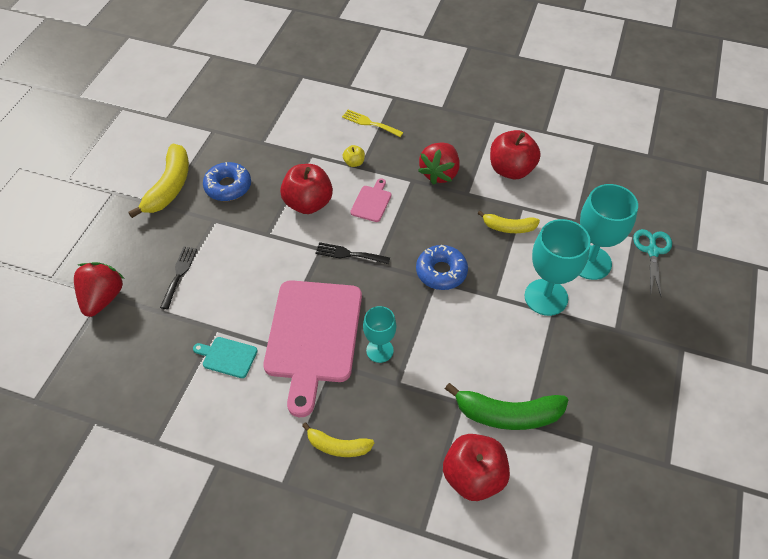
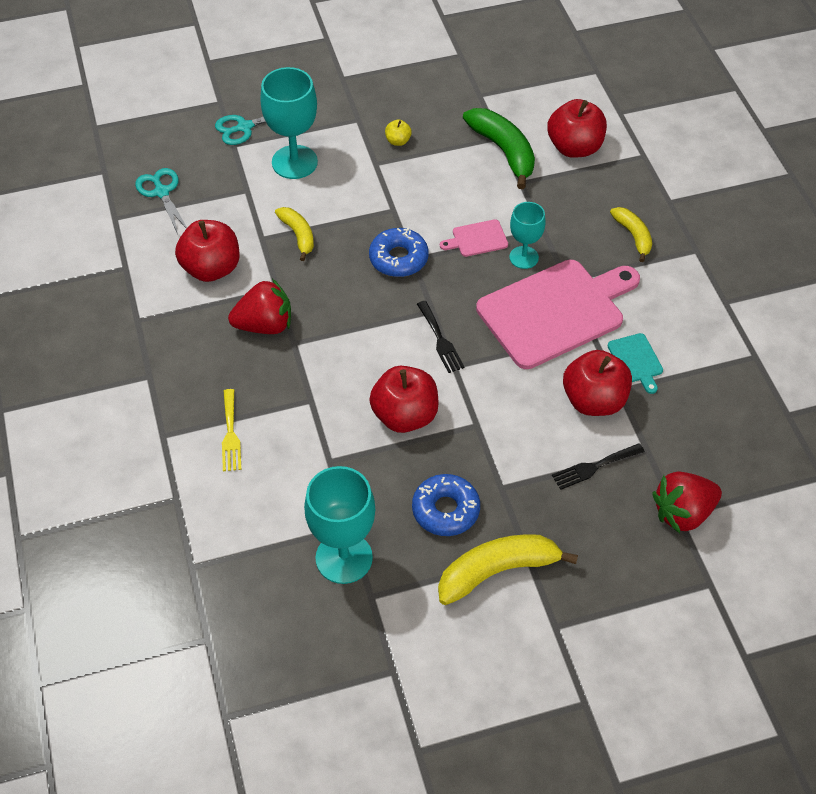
camera: 125 degrees left, 0 degrees up
(223, 308) = (594, 400): none -> red apple
(354, 163) = (309, 411): yellow apple -> yellow apple (398, 141)
(372, 202) = (355, 360): pink cutting board -> pink cutting board (477, 239)
(546, 297) = (362, 175): turquoise goblet -> turquoise goblet (344, 558)
(606, 175) = (162, 192): none -> turquoise scissors

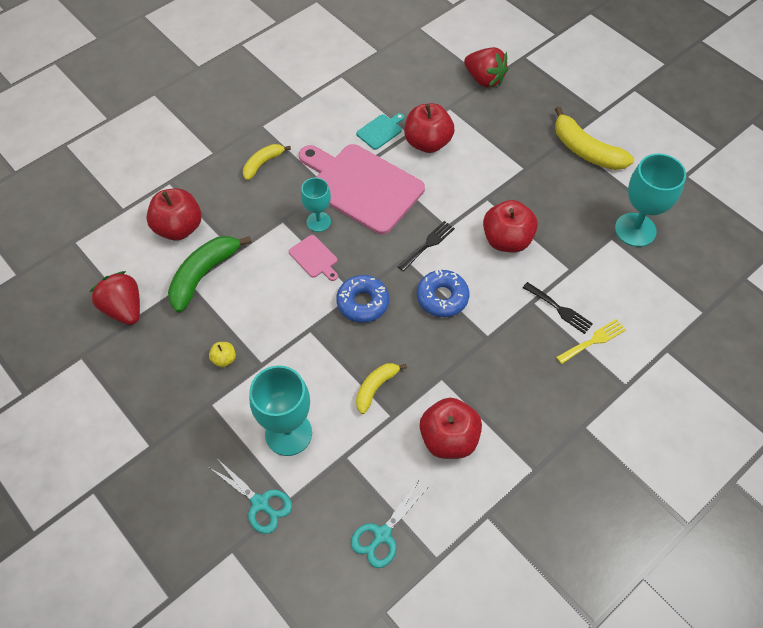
camera: 115 degrees left, 5 degrees up
(265, 325) = (483, 367): red strawberry -> red strawberry (124, 308)
(445, 510) = (563, 190): blue donut -> blue donut (442, 297)
(594, 467) = (479, 128): black fork -> black fork (559, 309)

